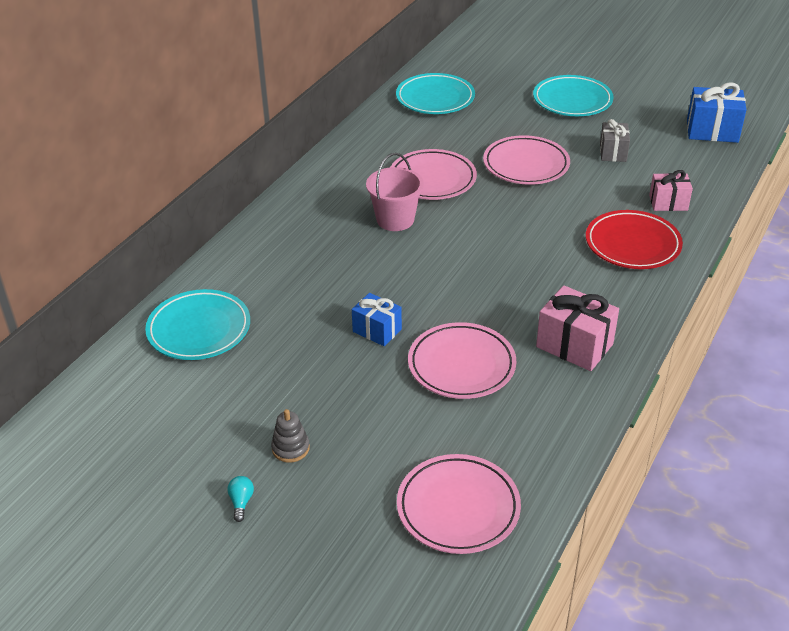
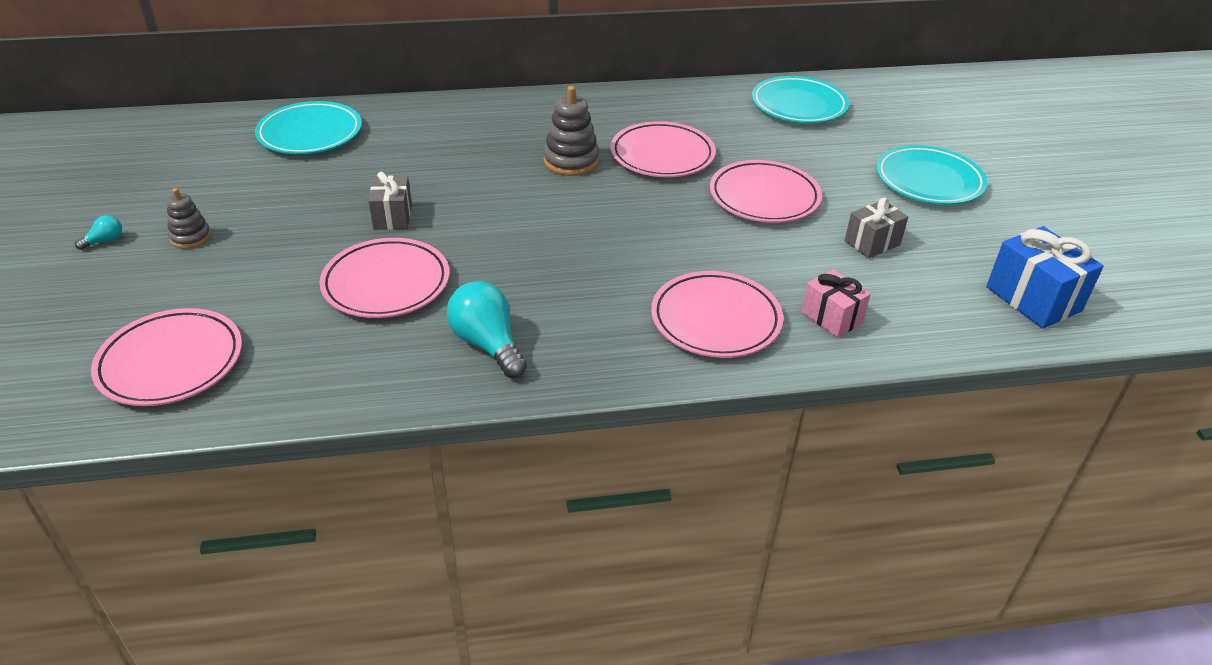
camera: 50 degrees right, 0 degrees up
(377, 330) = (392, 217): blue gift -> grey gift
(395, 219) = (571, 161): pink bucket -> grey stacking toy
(574, 345) = (487, 344): pink gift -> turquoise light bulb
(632, 244) = (715, 320): red plate -> pink plate

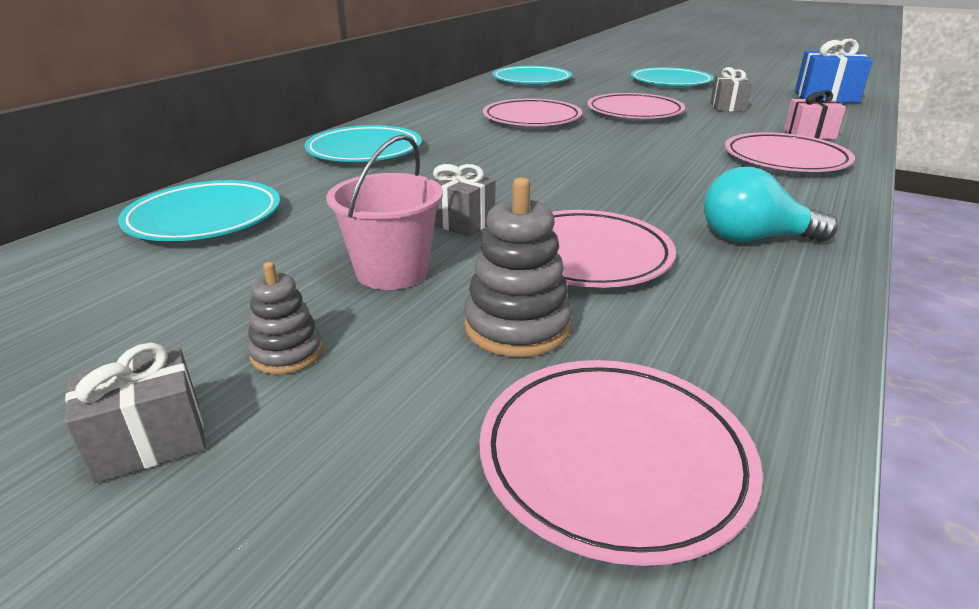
camera: 50 degrees left, 10 degrees down
(105, 241) = (150, 441): turquoise light bulb -> grey gift
(299, 225) = (392, 272): none -> pink bucket
(483, 123) = (364, 151): none -> turquoise plate
(571, 161) = (489, 141): grey stacking toy -> grey stacking toy (517, 327)

